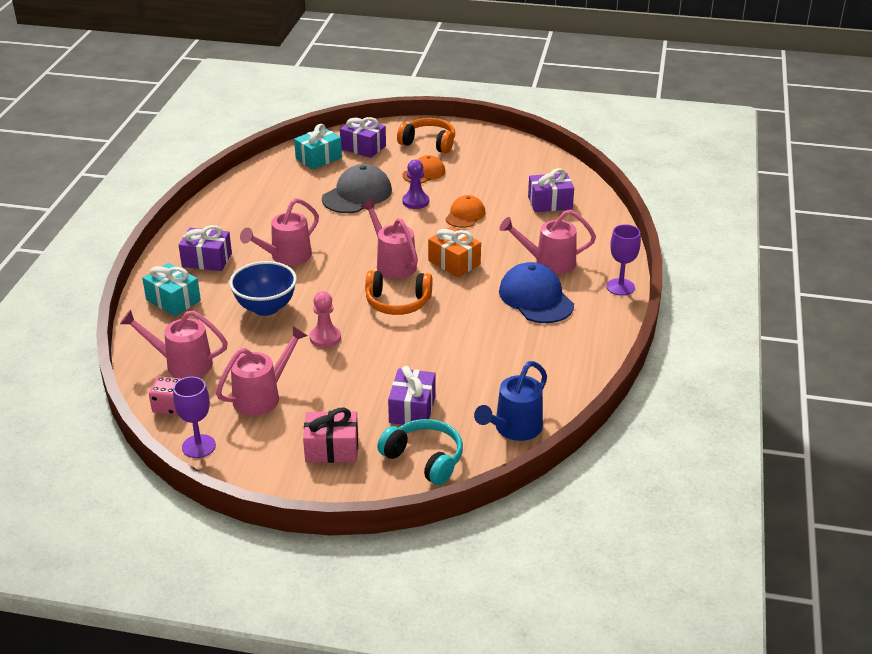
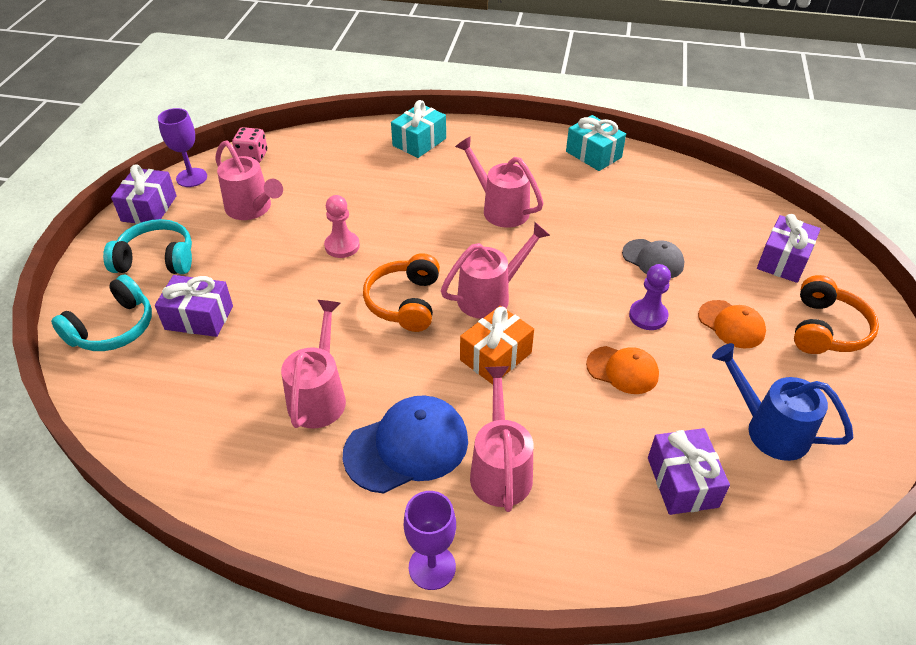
camera: 90 degrees right, 10 degrees up
(182, 364) = (314, 157): pink watering can -> pink watering can (319, 396)
(207, 260) = (492, 155): purple gift -> purple gift (149, 208)
(266, 308) = (402, 201): blue bowl -> none
(318, 158) = (737, 221): turquoise gift -> turquoise gift (593, 154)
(332, 448) = (157, 259): pink gift -> turquoise headphones
(357, 195) = (653, 259): grey cap -> grey cap, size x0.62
(514, 429) = (134, 409): blue watering can -> blue watering can (768, 429)

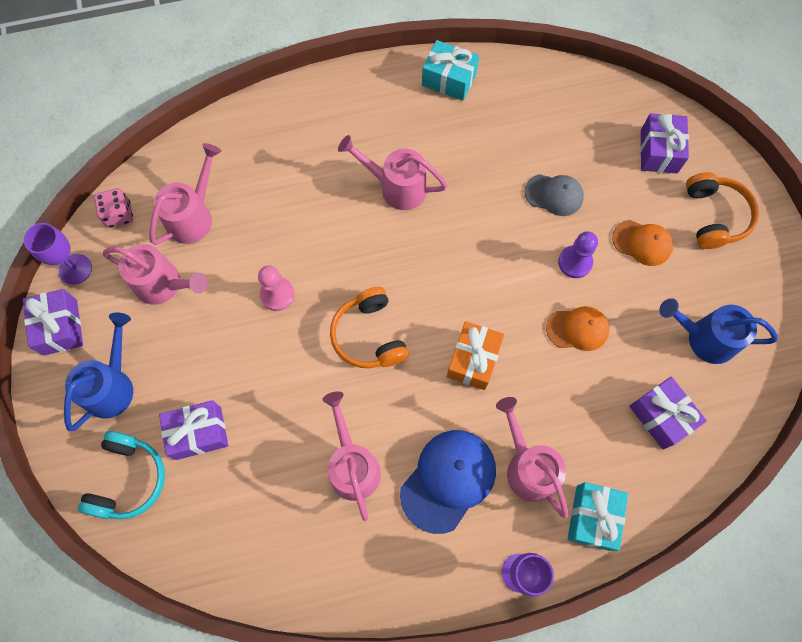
camera: 25 degrees left, 25 degrees up
(157, 259) = (113, 385): turquoise headphones -> blue watering can
(419, 142) = (275, 127): turquoise gift -> turquoise gift (593, 517)
(490, 296) = (438, 296): pink watering can -> pink watering can (194, 216)

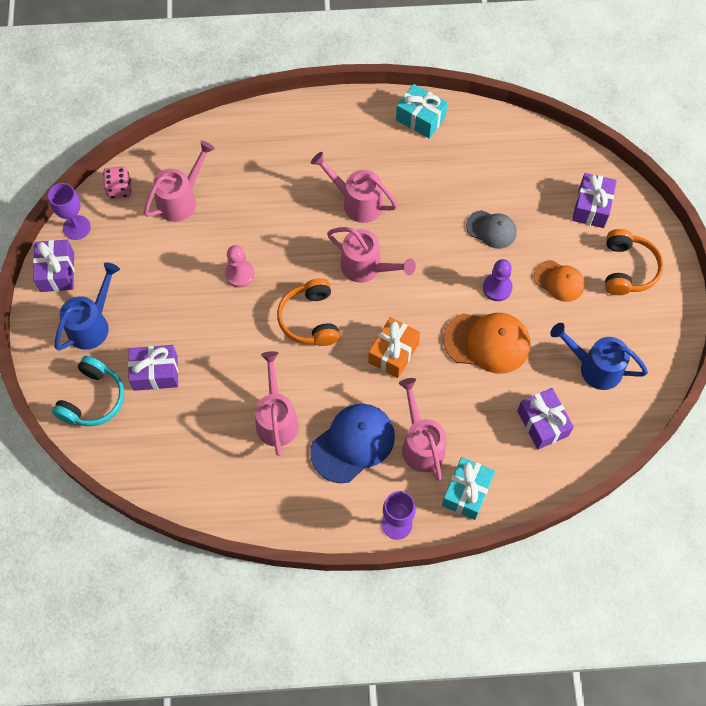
camera: 10 degrees right, 5 degrees down
(164, 285) = (147, 252): pink watering can -> pink watering can (367, 267)
(577, 329) = (487, 342): orange cap -> orange cap, size x1.62

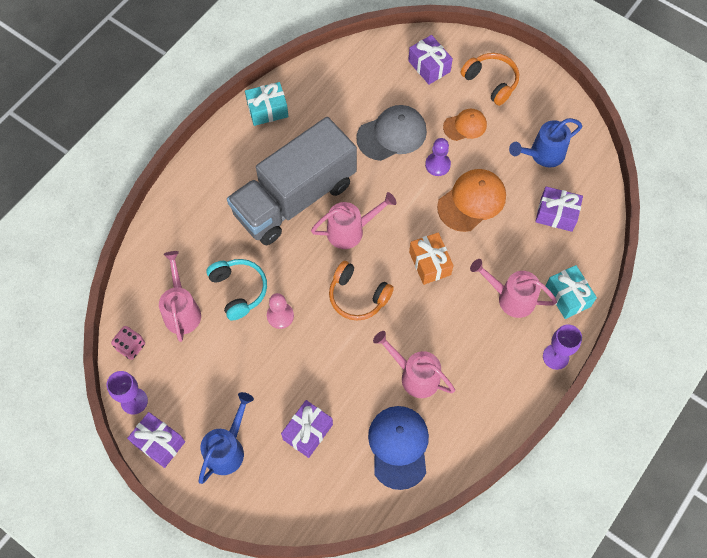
camera: 50 degrees left, 0 degrees up
(92, 324) = (227, 448): blue watering can -> blue watering can turned 45 degrees clockwise
(93, 399) = (290, 492): turquoise headphones -> turquoise headphones (239, 290)
(353, 443) = (475, 340): blue cap -> blue cap (399, 447)
(357, 202) = (294, 198): pink watering can -> grey truck
(491, 229) = (392, 134): grey cap -> grey cap, size x1.62

